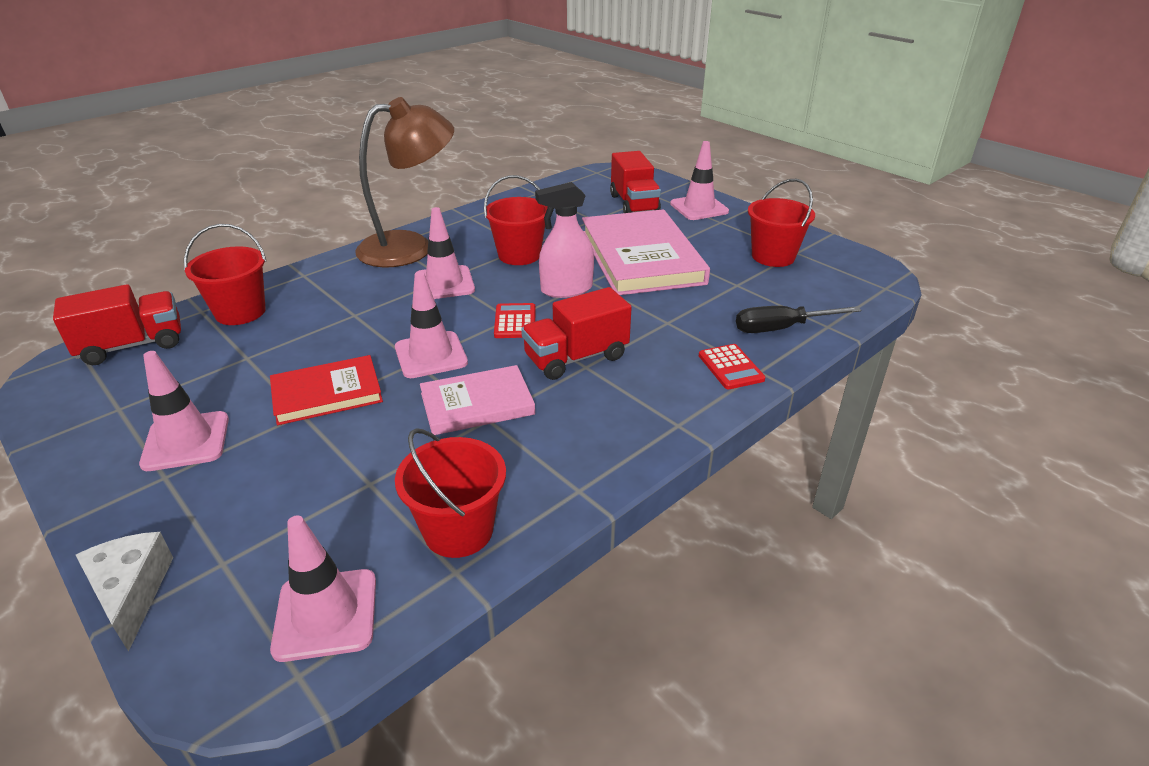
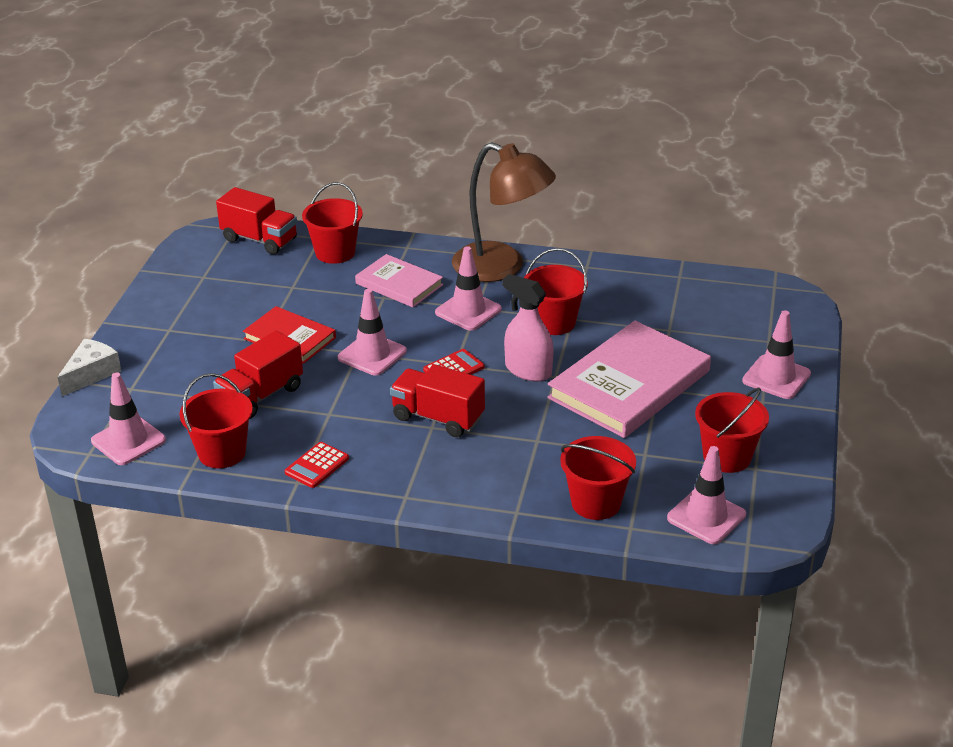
camera: 55 degrees right, 0 degrees up
(186, 441) = (200, 317): pink traffic cone -> pink traffic cone (706, 516)
(477, 404) = (339, 401): pink book -> pink book (399, 284)
(634, 204) = (731, 337): red truck -> red truck (261, 396)
(730, 367) = (505, 496): red calculator -> red calculator (317, 465)
(781, 328) = (596, 503): black screwdriver -> red bucket

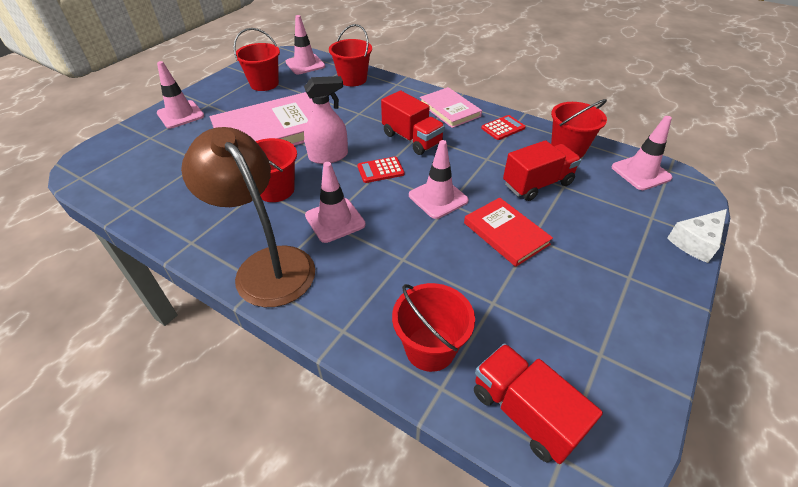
camera: 160 degrees left, 10 degrees up
(399, 284) = (379, 272): pink book -> pink book (450, 110)
(528, 370) = (328, 156): pink spray bottle -> pink spray bottle turned 75 degrees counterclockwise

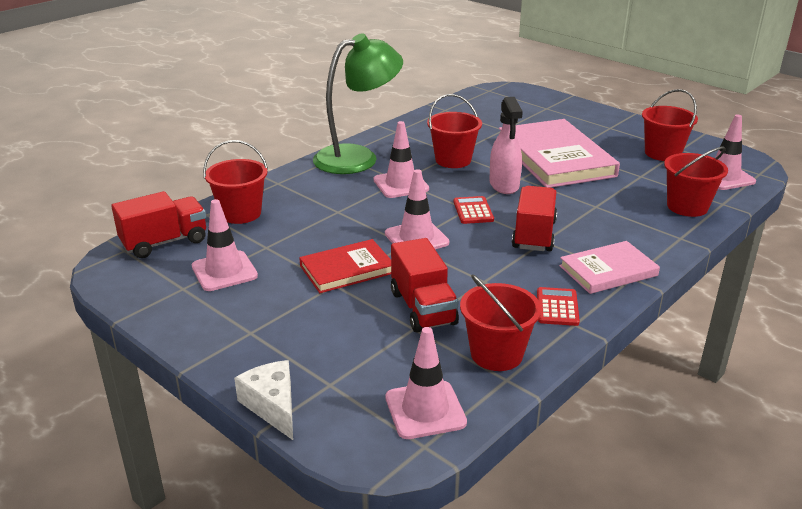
camera: 100 degrees right, 15 degrees down
(180, 115) = (588, 117): pink traffic cone -> pink traffic cone (224, 271)
(267, 265) = (358, 157): brown lamp -> green lamp
(412, 139) = (534, 235): red truck -> red truck turned 135 degrees clockwise
(503, 128) = (557, 307): red calculator -> red calculator turned 150 degrees counterclockwise

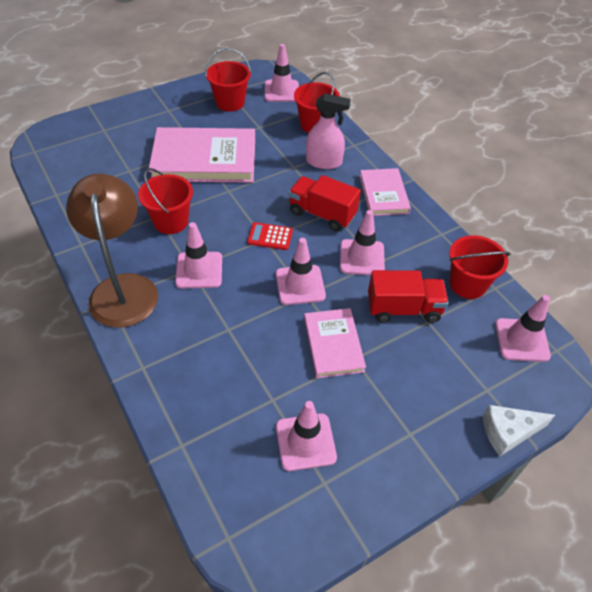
camera: 75 degrees left, 20 degrees up
(164, 242) = (227, 493): red truck -> none
(240, 213) = (195, 412): red bucket -> none
(347, 269) = (333, 344): red book -> pink book
(358, 157) = (123, 288): green lamp -> brown lamp
(484, 270) = (362, 257): none -> pink traffic cone
(504, 185) = (235, 204): pink spray bottle -> pink spray bottle (324, 162)
(557, 307) = (421, 235): red calculator -> none

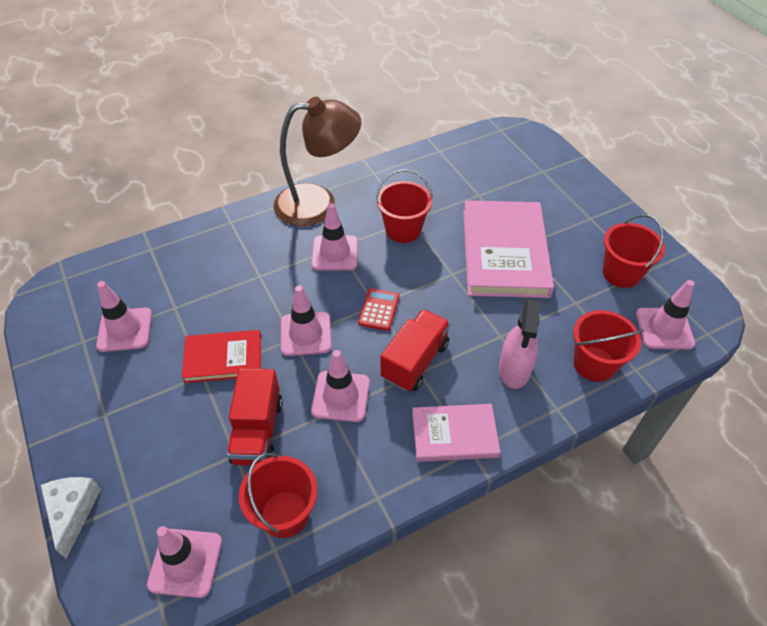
camera: 95 degrees right, 0 degrees up
(333, 344) = (223, 358): pink book -> red book

